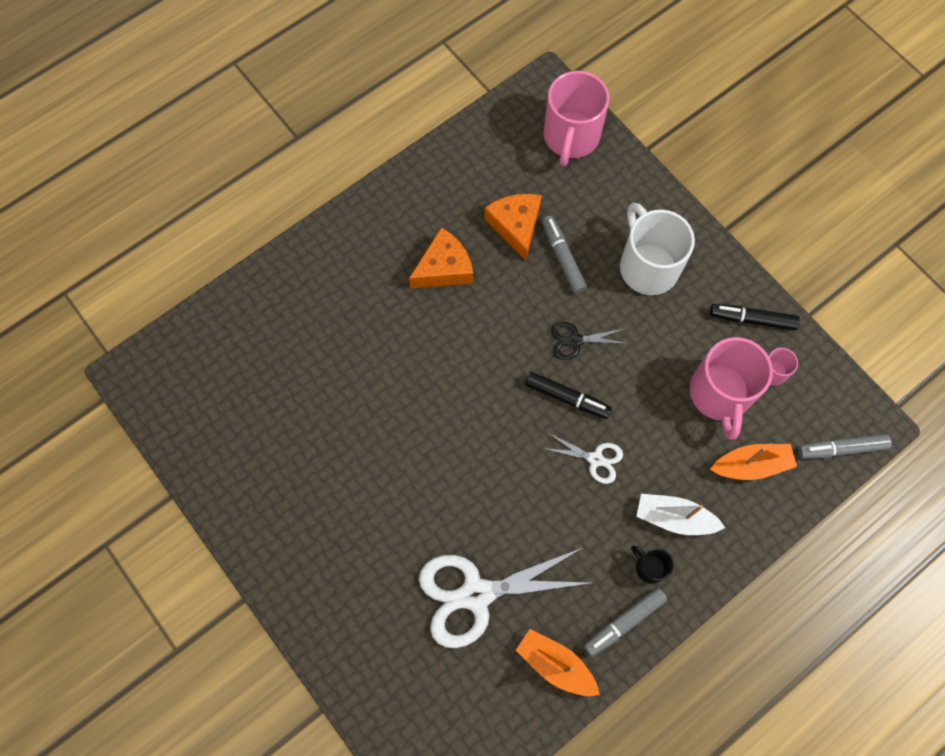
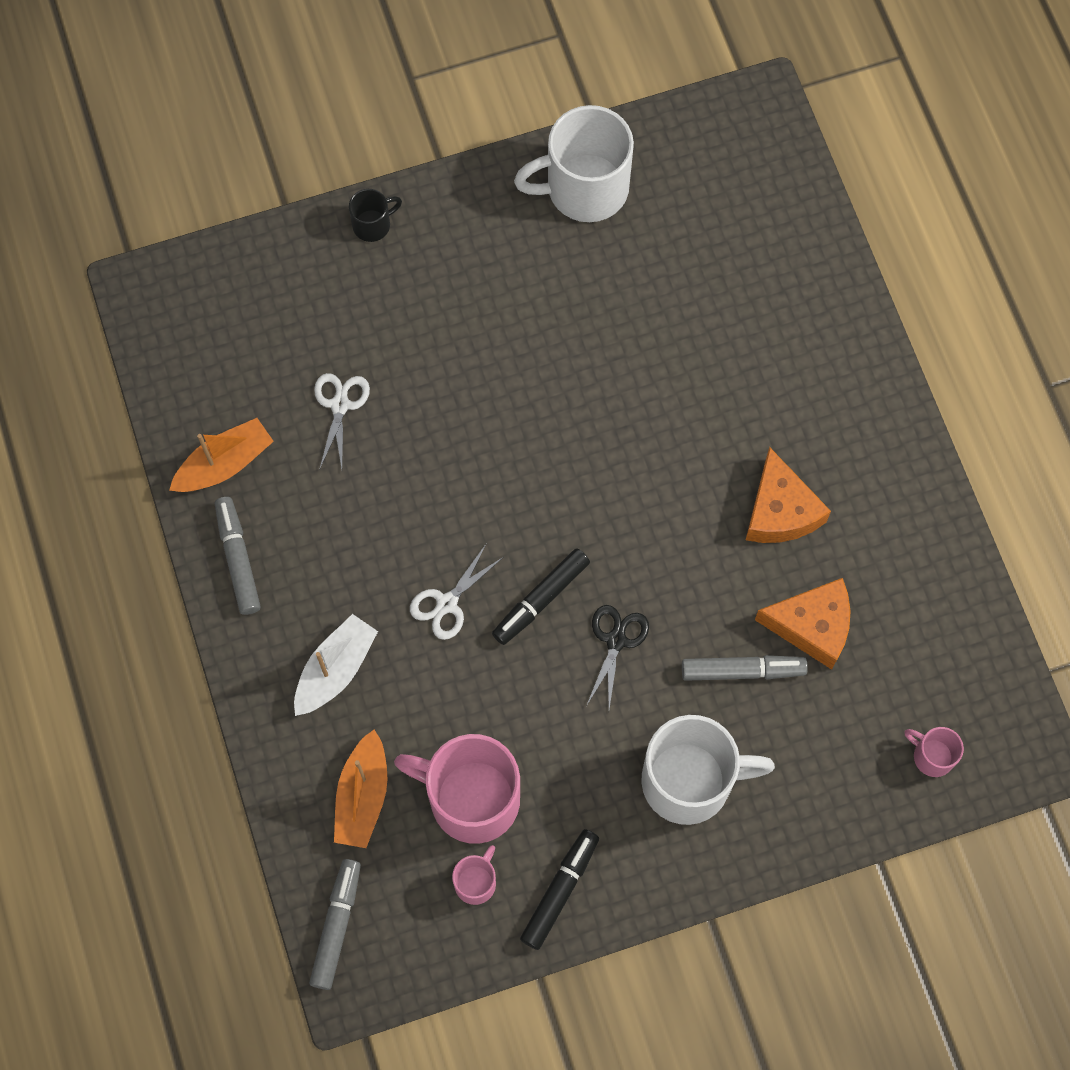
camera: 110 degrees right, 0 degrees up
(238, 478) = (584, 188): none -> white mug
(476, 594) = (340, 405): white scissors -> white scissors, size x0.48
(571, 137) = (932, 756): pink mug -> pink mug, size x0.46
(649, 567) = (289, 615): black mug -> black mug (373, 224)

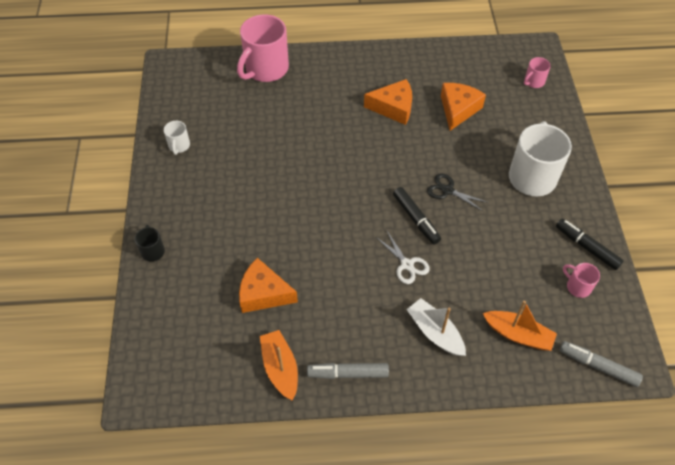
camera: 75 degrees left, 15 degrees down
(340, 405) = (263, 293): white scissors -> orange cheese
(471, 798) = (527, 278): pink mug -> pink mug (265, 69)
(584, 188) = (179, 146): white mug -> white mug, size x0.46
(742, 670) = (476, 142): grey marker -> none

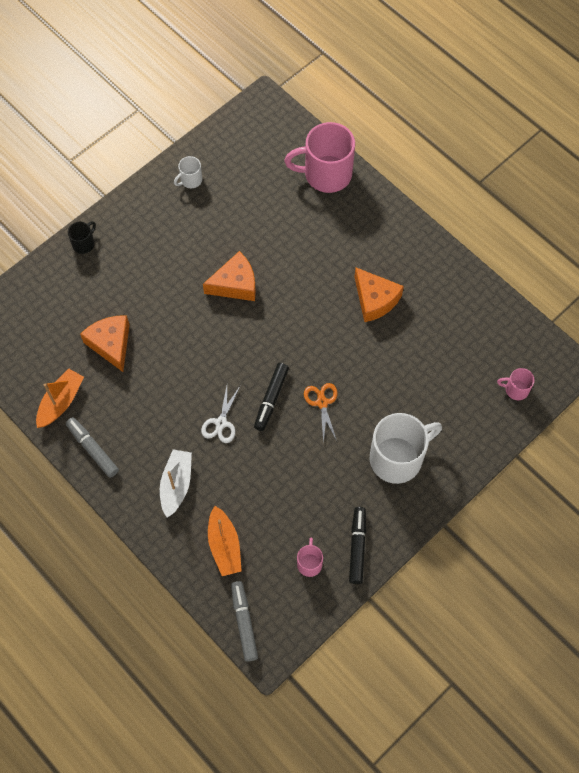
camera: 50 degrees right, 10 degrees up
(447, 190) = (322, 403): black scissors -> orange scissors
(458, 109) = (421, 351): orange cheese -> orange cheese (235, 284)

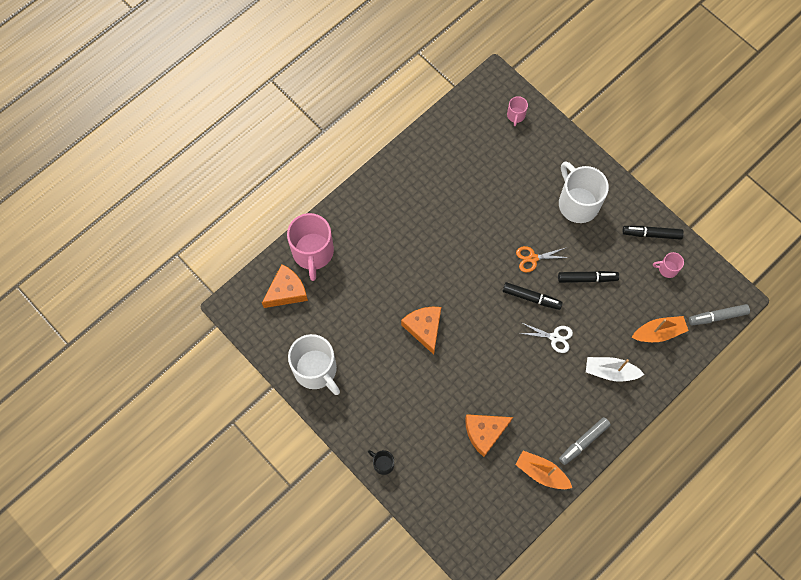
camera: 90 degrees left, 5 degrees up
(190, 180) = (316, 370): white mug -> white mug, size x2.16
(296, 464) = (587, 278): none -> black marker
(375, 300) = (438, 216): orange cheese -> orange cheese (286, 291)

